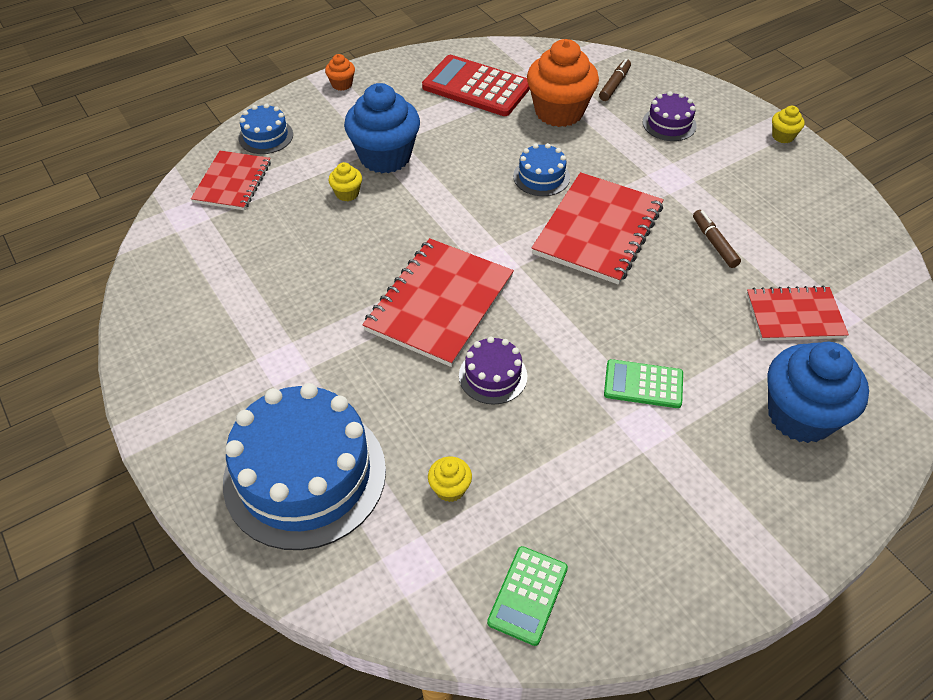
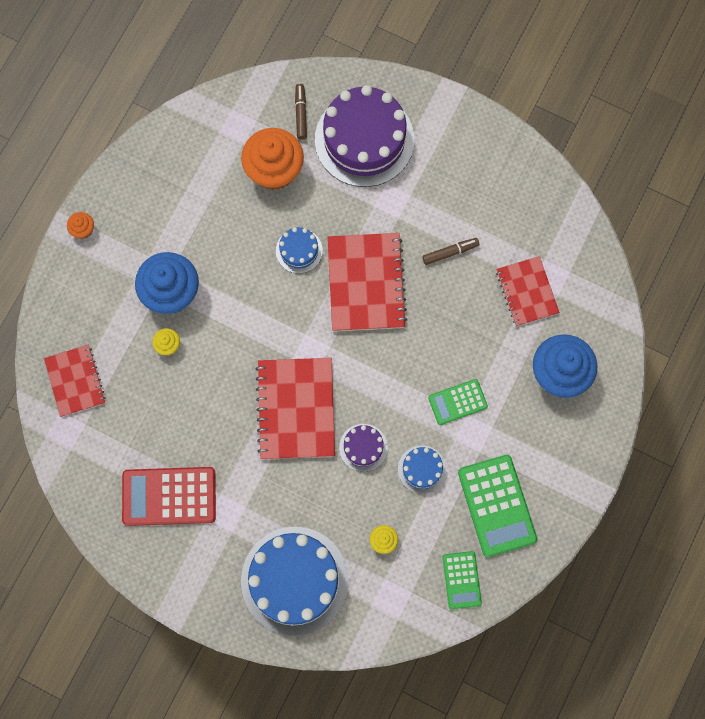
camera: 30 degrees left, 25 degrees up
(266, 136) = (65, 321): blue cake -> blue cake (422, 469)
(476, 87) = (193, 175): red calculator -> red calculator (169, 496)
(633, 526) = (497, 506): none -> green calculator
(669, 124) = (364, 140): purple cake -> purple cake, size x2.17
(714, 243) = (450, 252): brown marker -> brown marker turned 120 degrees clockwise
(782, 136) = (453, 109): yellow cupcake -> none
(794, 316) = (527, 292): red notebook -> red notebook turned 75 degrees counterclockwise

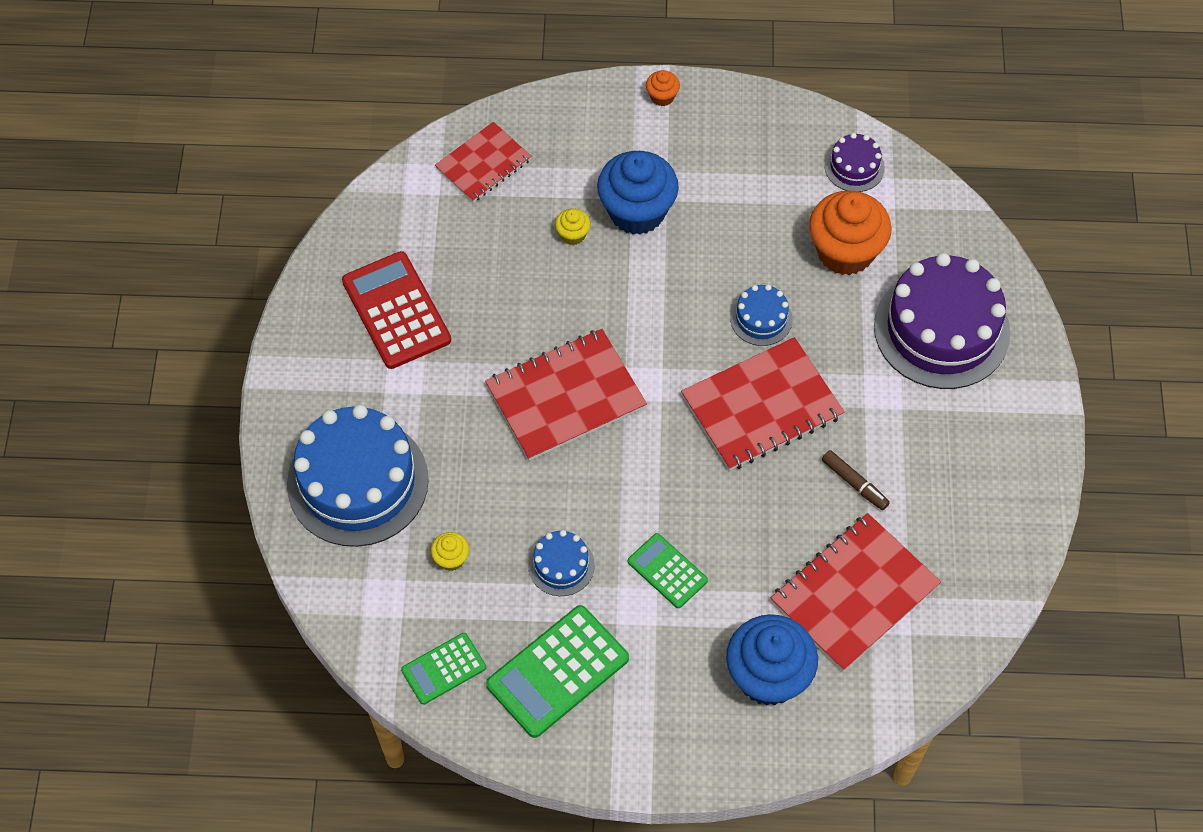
camera: 65 degrees right, 15 degrees down
(301, 114) = (932, 249): brown marker -> none
(363, 447) = (555, 488): purple cake -> purple cake (854, 167)
(527, 292) = (854, 593): red notebook -> red notebook, size x1.58

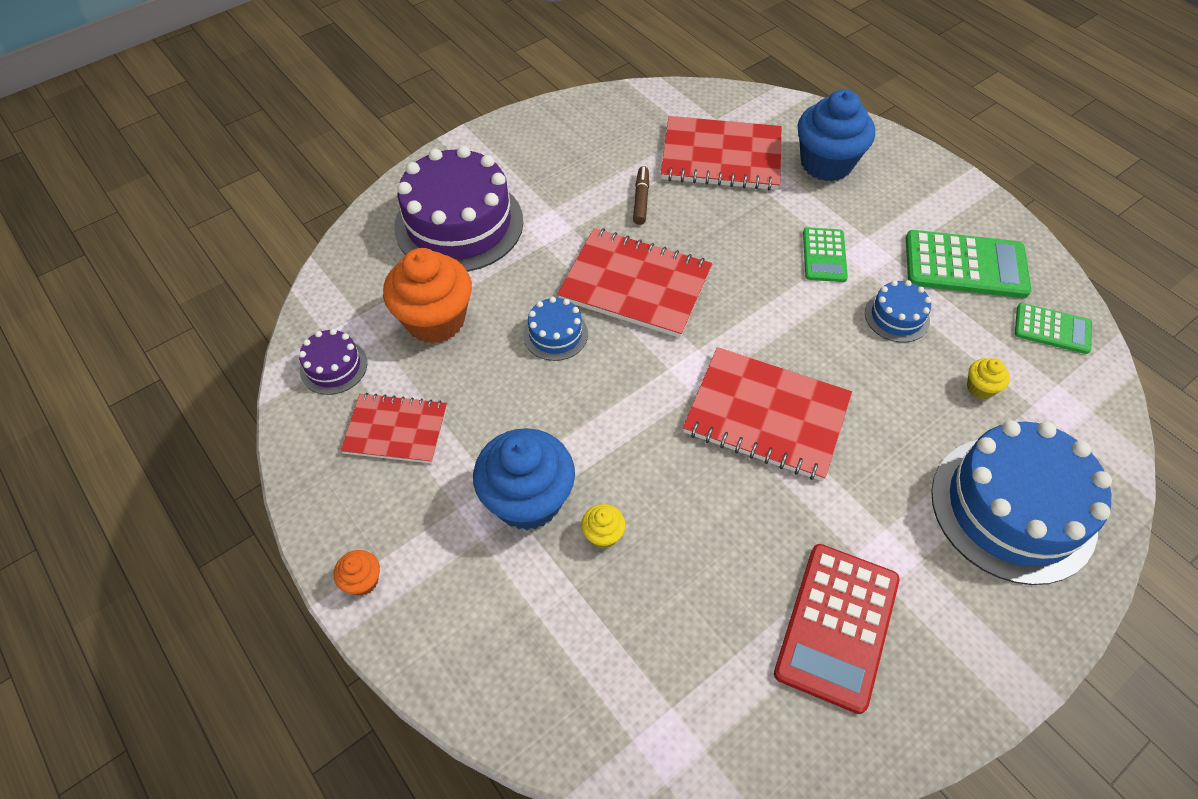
camera: 130 degrees left, 5 degrees down
(483, 164) = (594, 693): red notebook -> red notebook (396, 430)

